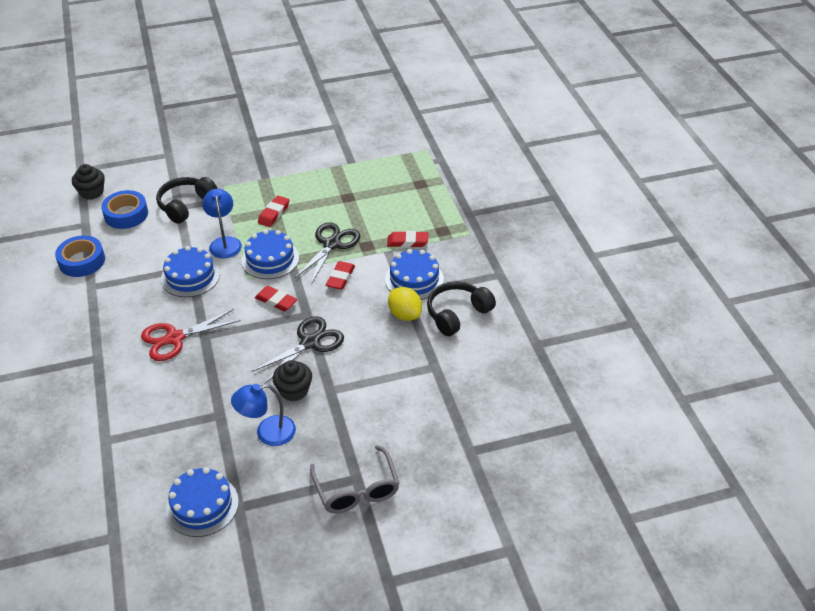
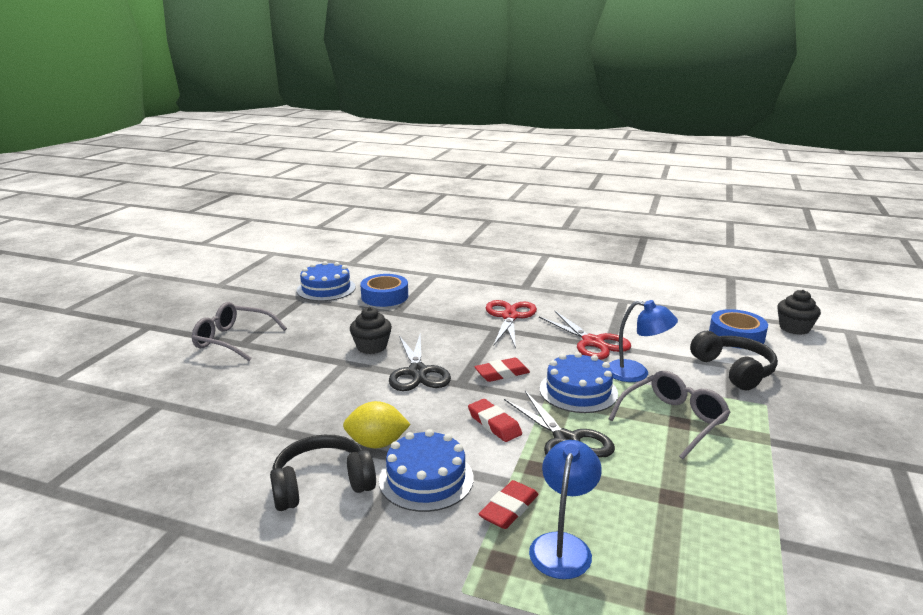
camera: 125 degrees right, 20 degrees down
(82, 261) = (667, 303): blue tape -> blue tape (384, 296)
(190, 276) = (593, 342): blue cake -> red scissors
(267, 433) = (347, 324): blue lamp -> blue lamp (563, 545)
(274, 214) = (672, 421): red eraser -> grey glasses
(457, 314) = (322, 484): black headphones -> black headphones turned 105 degrees counterclockwise

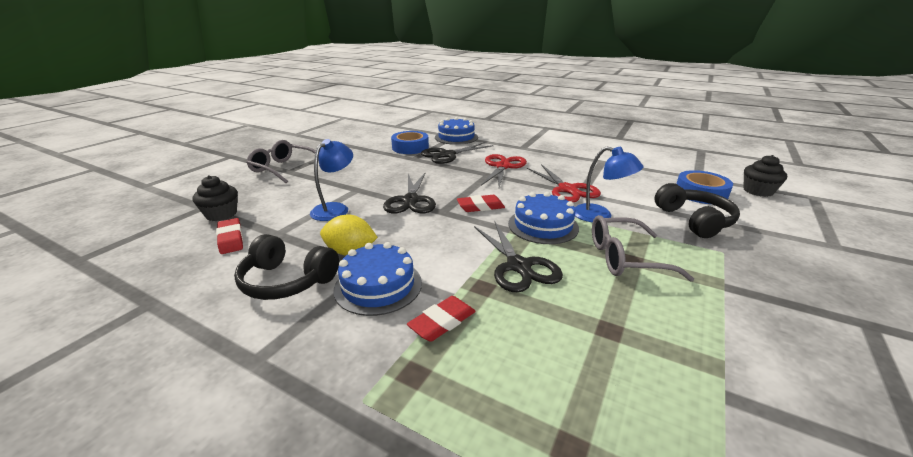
camera: 10 degrees right, 5 degrees up
(322, 484) = (287, 281): black headphones -> black headphones turned 150 degrees counterclockwise
(326, 289) = (369, 140): blue cake -> blue cake (456, 137)
(371, 347) = (383, 180): black cupcake -> black cupcake (221, 214)
(436, 304) = (447, 155): none -> black scissors
(494, 424) = (458, 246): red eraser -> red eraser (231, 239)
(563, 545) = (482, 365): blue lamp -> blue lamp (335, 209)
(672, 421) = (626, 258): grey glasses -> grey glasses turned 150 degrees counterclockwise

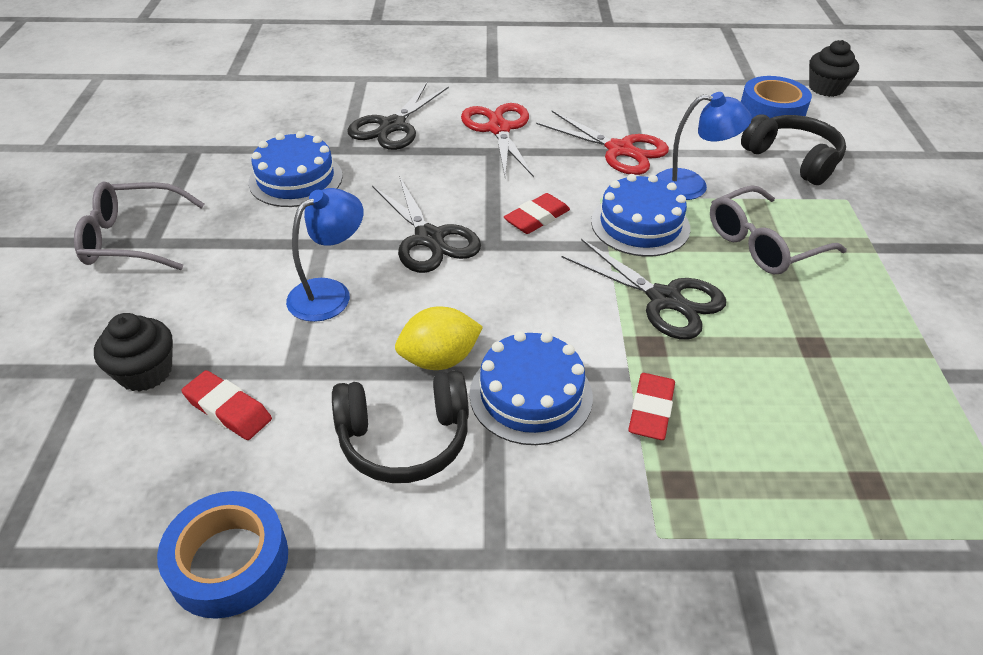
camera: 30 degrees left, 15 degrees up
(335, 209) = (330, 293): blue lamp -> blue lamp turned 45 degrees clockwise
(410, 147) = (314, 125): blue tape -> blue tape (229, 561)
(456, 137) = (368, 80): blue cake -> blue cake (296, 179)

